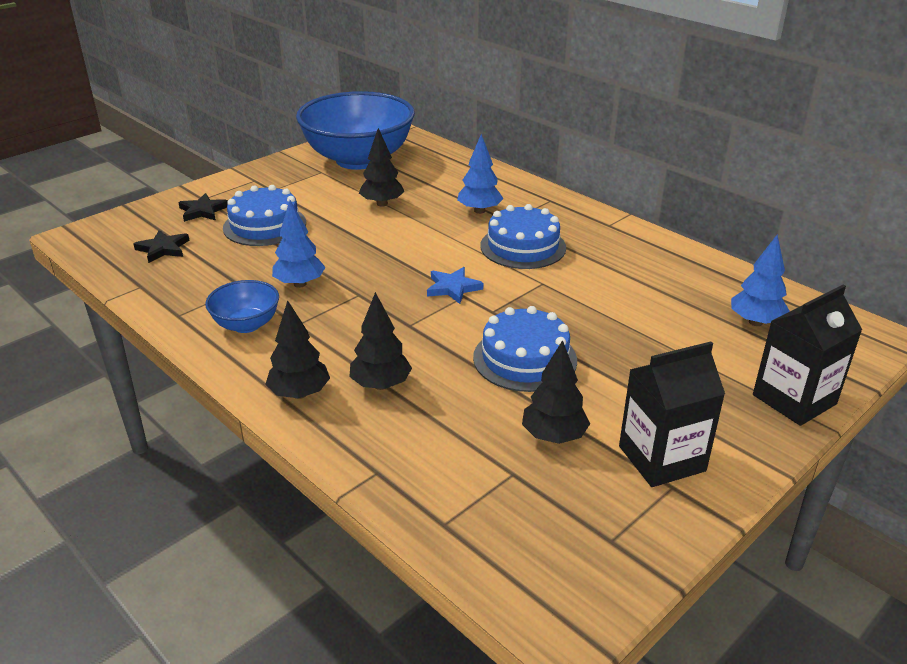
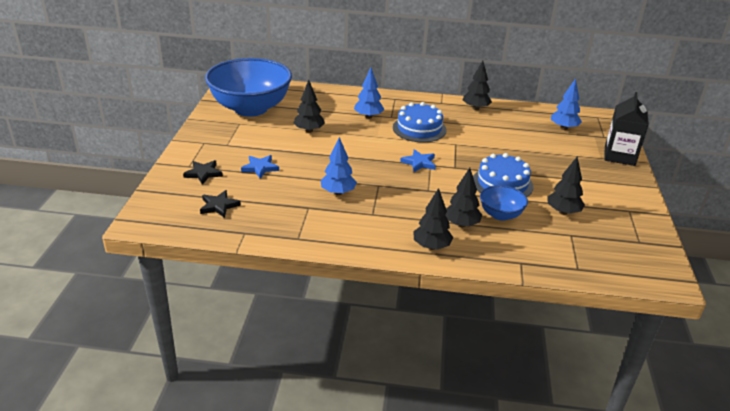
camera: 40 degrees left, 0 degrees up
(246, 324) = (346, 226): blue bowl -> blue bowl (500, 215)
(264, 225) = (260, 168): blue cake -> blue star
(649, 248) = (475, 108): none -> black tree
(661, 458) = (611, 201): black carton -> none

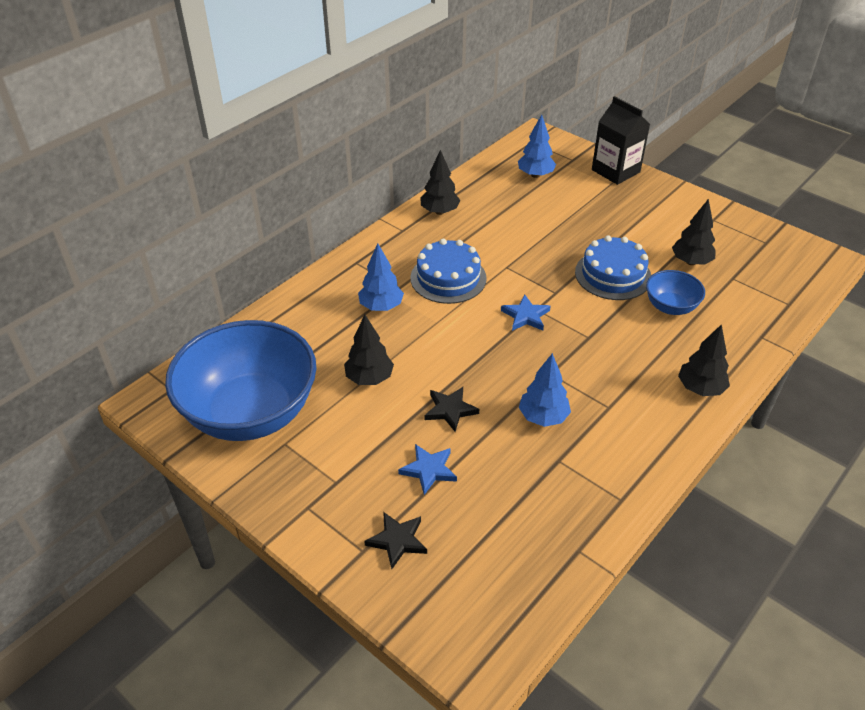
camera: 55 degrees left, 10 degrees up
(219, 206) = (496, 554): black star -> black star (450, 410)
(461, 224) = (671, 345): black tree -> none

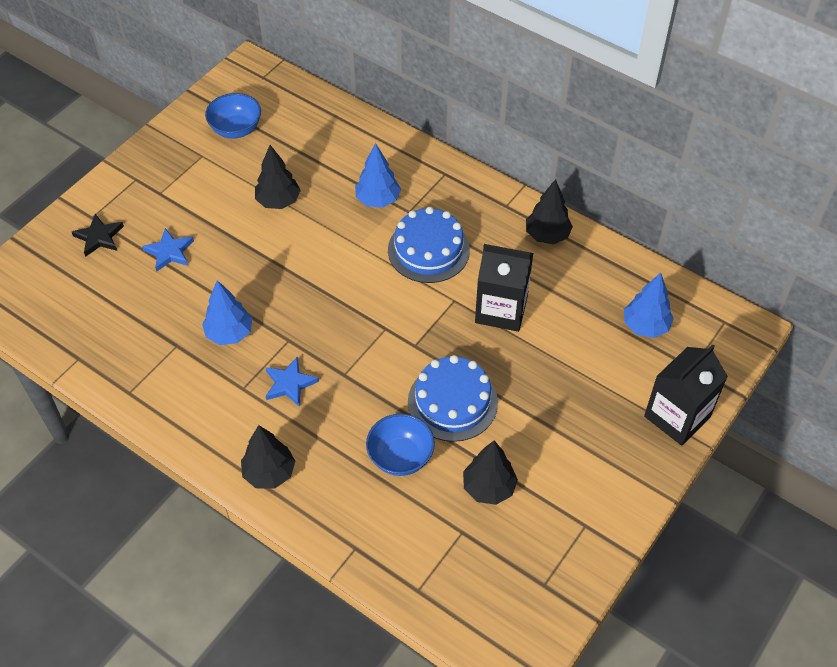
camera: 85 degrees right, 10 degrees up
(250, 413) = (236, 129): blue bowl -> blue bowl, size x0.45
(450, 410) = (239, 262): black star -> none
(517, 242) = (501, 309): none -> black carton
(526, 316) = (373, 319): blue star -> blue star (289, 384)

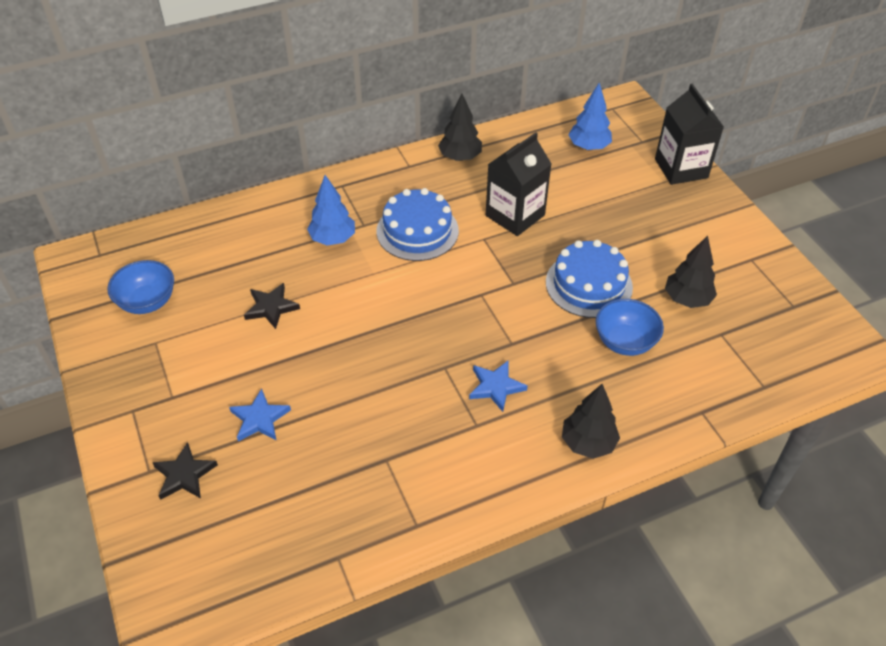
camera: 60 degrees left, 5 degrees down
(229, 333) = (403, 409): blue tree -> none
(278, 201) = (271, 307): black tree -> black star

